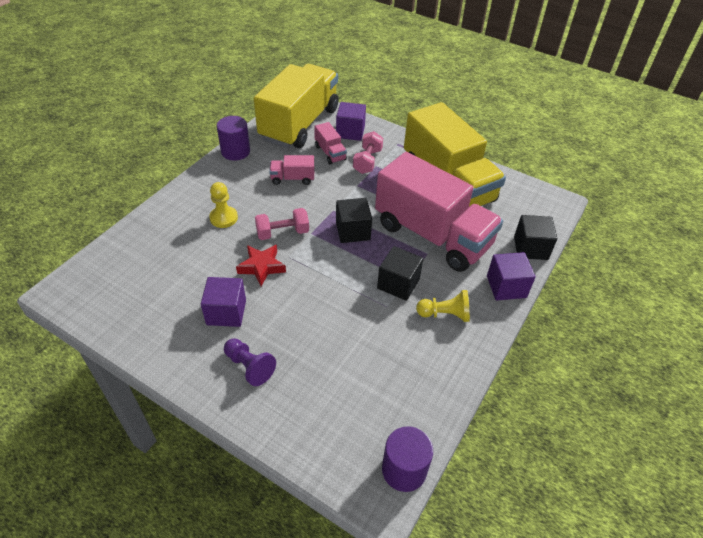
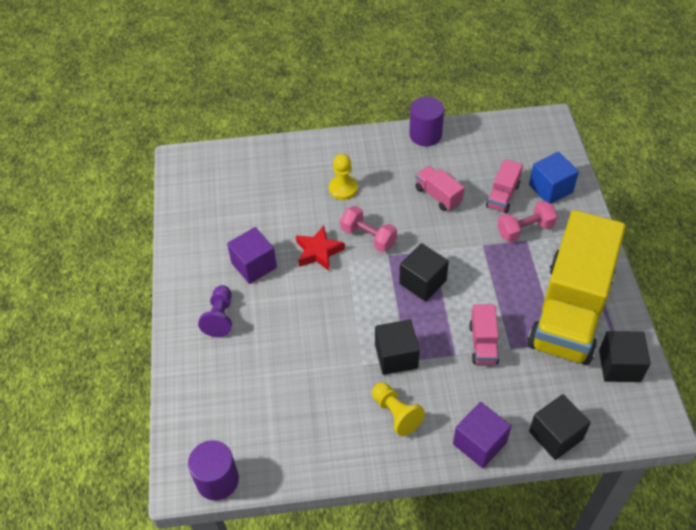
camera: 55 degrees right, 5 degrees up
(299, 124) = (514, 147): yellow truck -> none
(350, 132) = (550, 189): purple cube -> blue cube
(432, 235) = (483, 343): pink truck -> pink truck, size x0.40
(506, 190) = (619, 366): none -> black cube

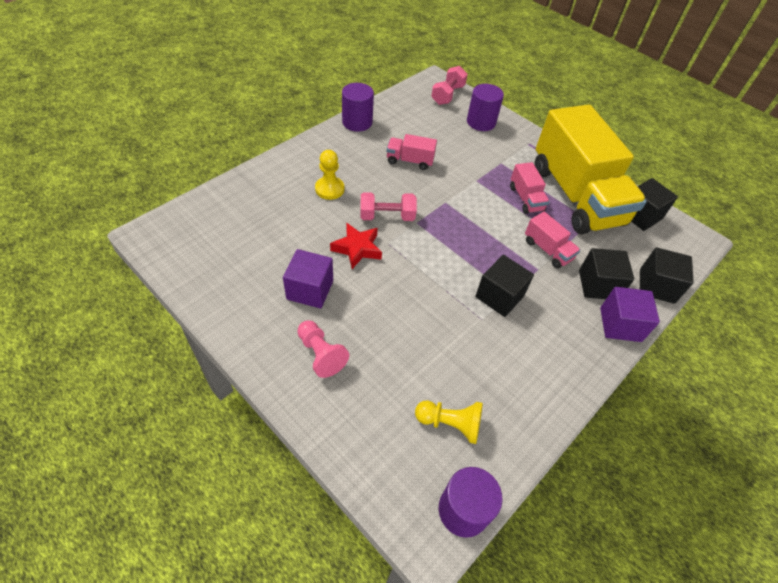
camera: 45 degrees left, 0 degrees up
(220, 317) = (321, 354): purple pawn -> pink pawn
(396, 413) = (544, 341): yellow pawn -> yellow pawn (450, 424)
(422, 282) = (461, 229): black cube -> black cube (598, 285)
(502, 196) = (455, 140): pink truck -> pink truck (526, 199)
(525, 230) = (493, 156): pink dumbbell -> pink dumbbell (447, 95)
(550, 189) = (481, 122): blue cube -> purple cylinder

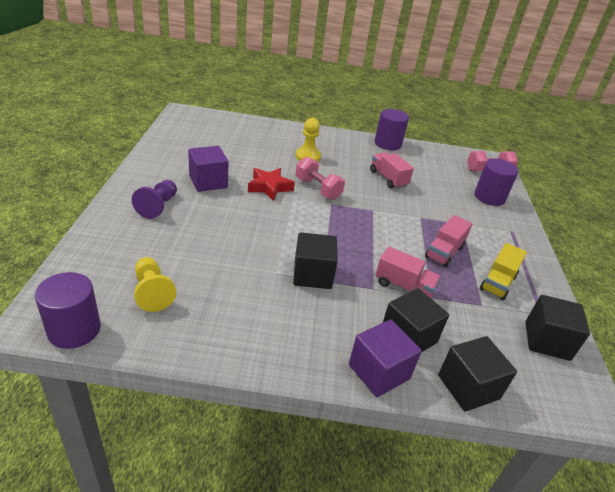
camera: 50 degrees right, 15 degrees down
(321, 354) = (158, 206): pink pawn -> purple pawn
(547, 250) = (404, 286): pink truck -> pink truck turned 75 degrees counterclockwise
(575, 196) = (498, 283): yellow truck -> yellow truck, size x0.40

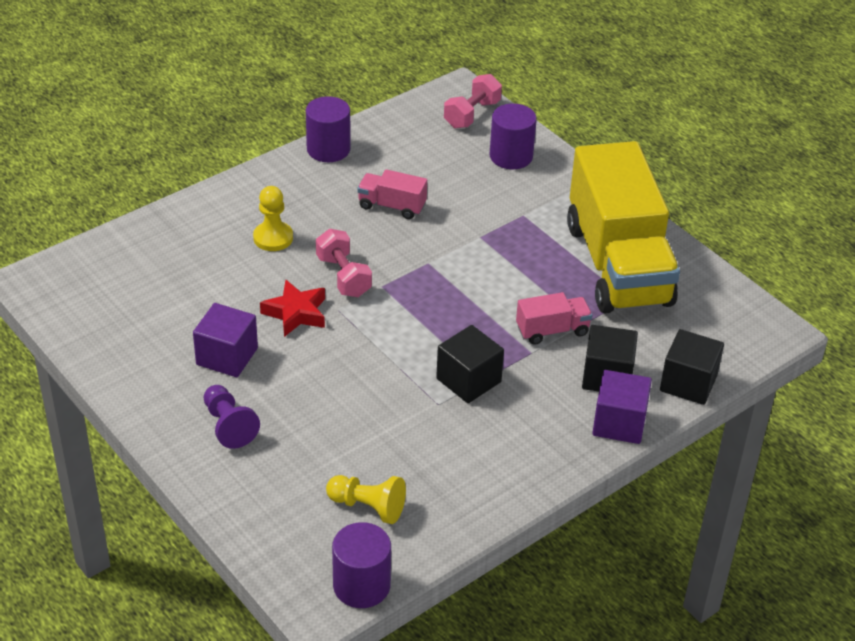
camera: 40 degrees left, 5 degrees up
(318, 188) = (343, 276): pink dumbbell -> pink dumbbell turned 60 degrees clockwise
(444, 252) = (544, 264): pink truck -> none
(498, 283) = (618, 264): yellow truck -> yellow truck, size x2.48
(547, 341) = (703, 295): black cube -> none

